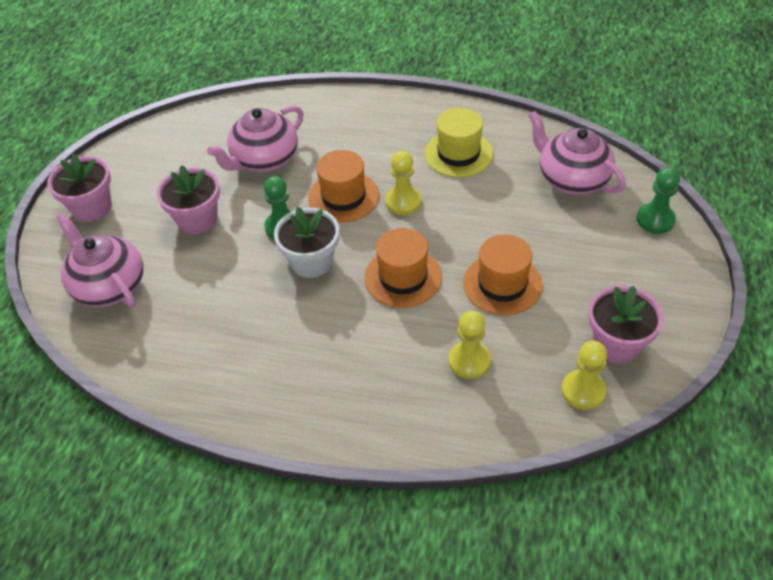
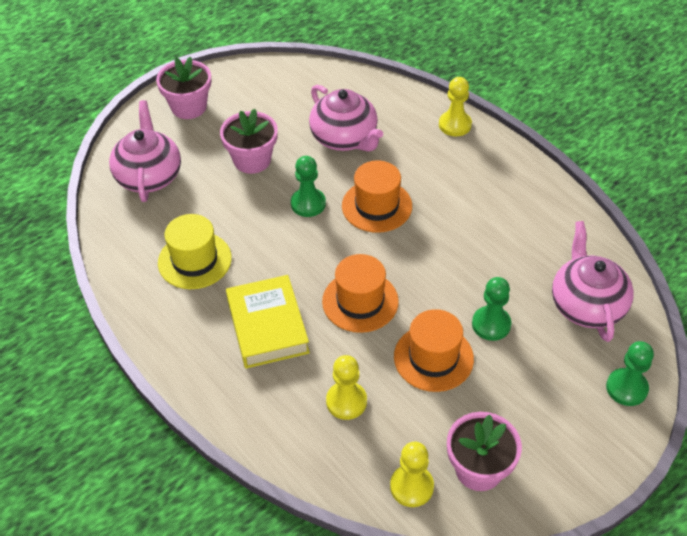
camera: 35 degrees right, 0 degrees up
(264, 160) = (345, 138): pink teapot -> pink teapot turned 120 degrees counterclockwise
(312, 261) = (303, 245): white flower pot -> none
(345, 344) = (268, 326): none -> yellow book
(403, 202) = (420, 239): yellow pawn -> yellow pawn (455, 125)
(458, 153) = (507, 223): yellow hat -> yellow hat (194, 260)
(519, 233) = (491, 324): none -> green pawn

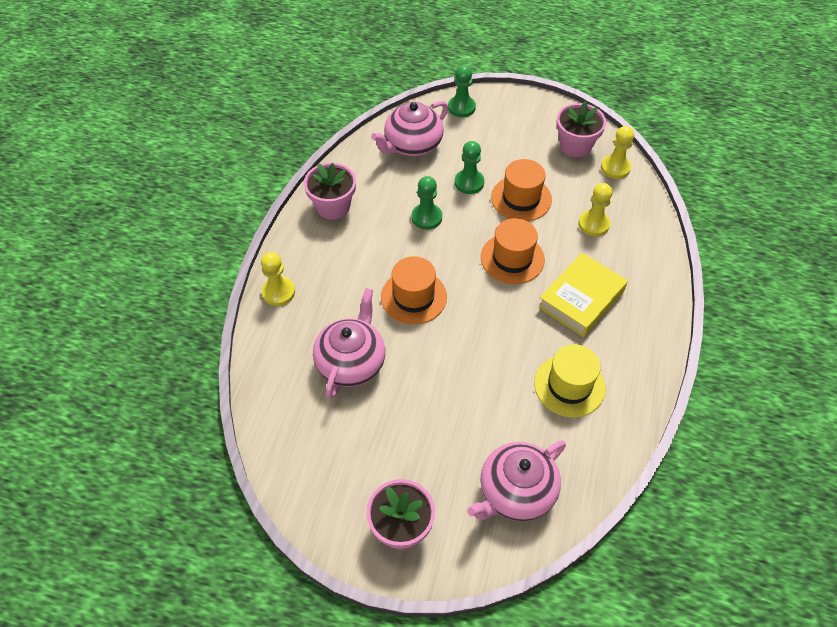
camera: 125 degrees left, 5 degrees up
(252, 160) = (431, 418): pink flower pot -> pink flower pot (333, 206)
(308, 204) = (448, 344): green pawn -> green pawn (426, 217)

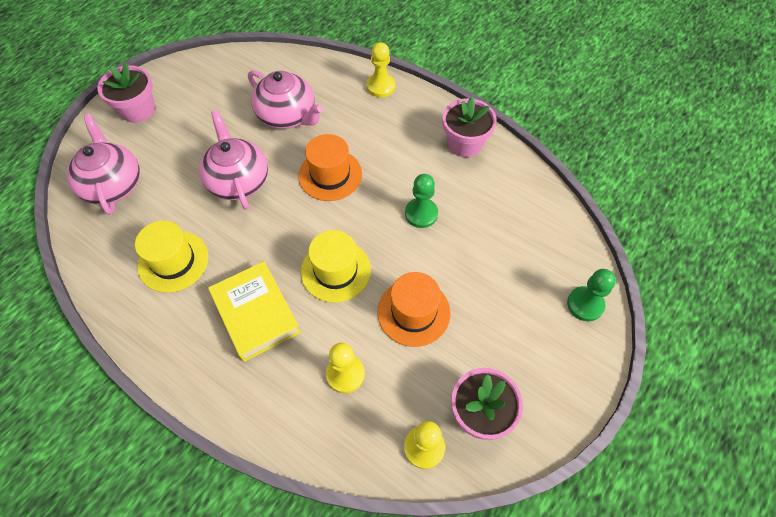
camera: 110 degrees right, 5 degrees up
(412, 145) = (532, 233): pink teapot -> pink teapot (238, 181)
(469, 182) = (456, 268): green pawn -> none
(512, 258) = (336, 270): orange hat -> yellow hat

